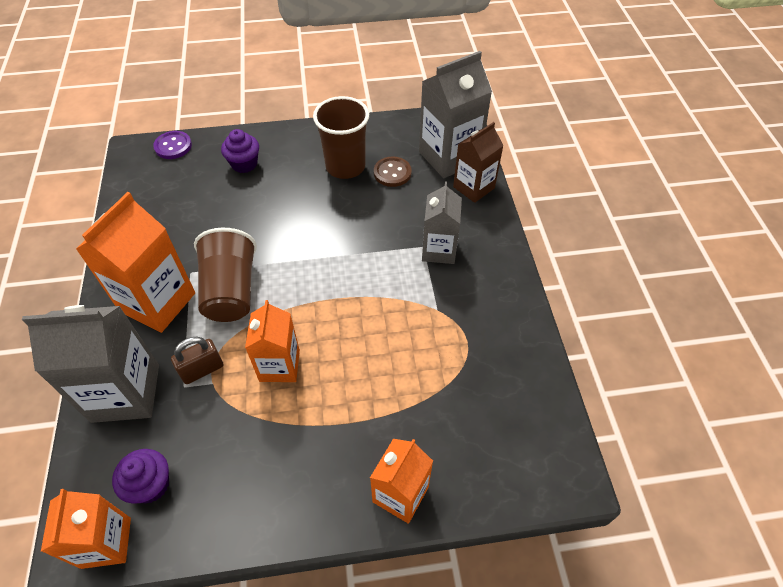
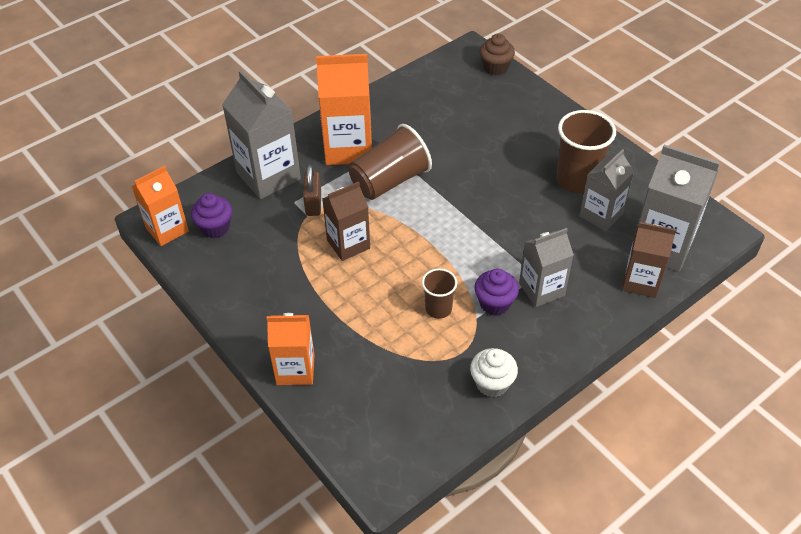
camera: 60 degrees right, 5 degrees down
(173, 146) = (495, 68): purple button -> brown cupcake
(202, 370) = (313, 204): brown padlock -> brown padlock turned 60 degrees clockwise
(244, 164) = (517, 117): purple cupcake -> purple cupcake (494, 303)
(279, 365) = (348, 244): orange carton -> brown carton
(392, 173) = (601, 215): brown button -> grey carton
(409, 332) = (438, 309): none -> brown cup
(512, 336) = (492, 383): none -> white cupcake

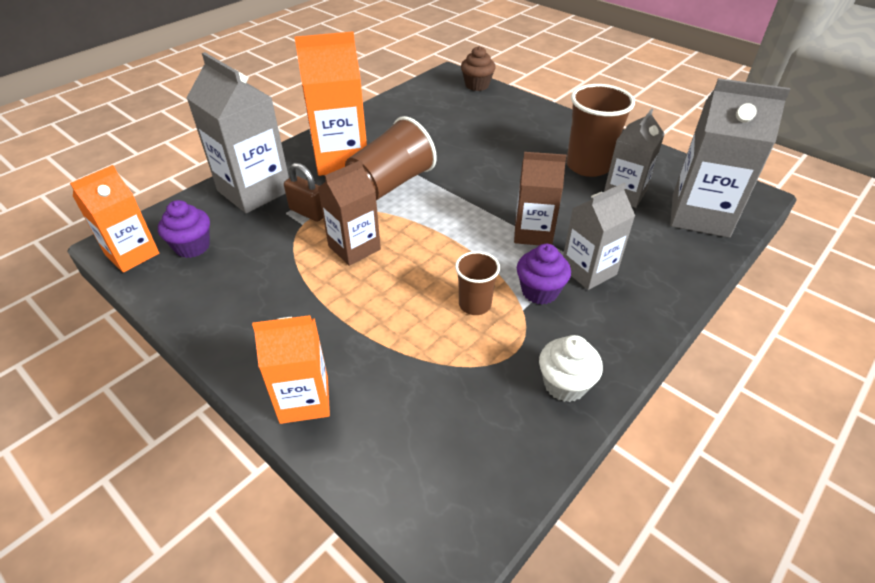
camera: 10 degrees left, 5 degrees down
(313, 204) = (308, 212): brown padlock -> brown padlock turned 45 degrees counterclockwise
(640, 282) = (693, 251): brown carton -> brown carton (533, 233)

